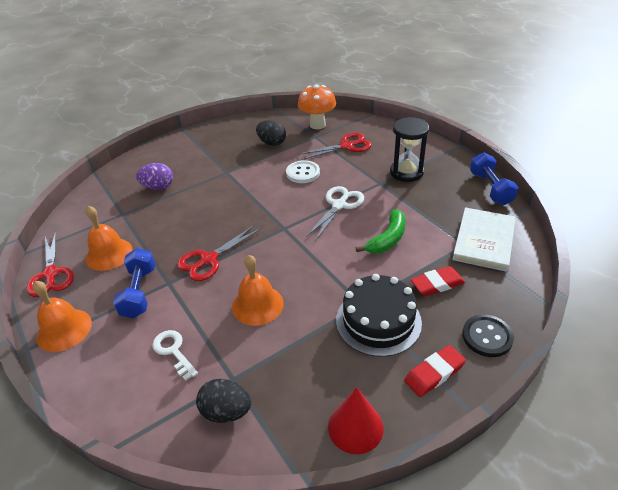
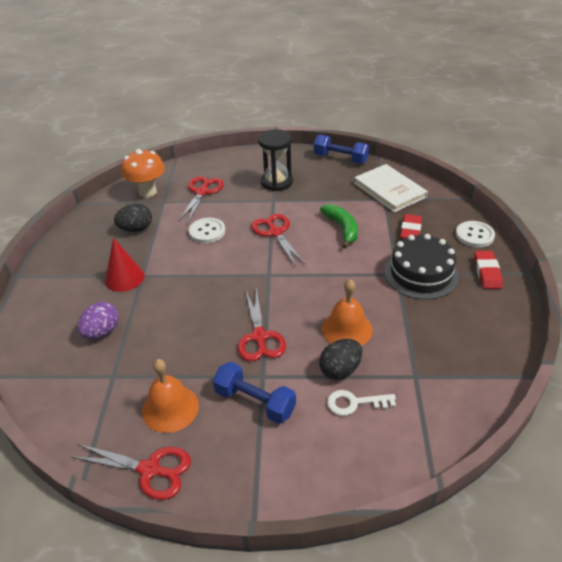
camera: 55 degrees left, 0 degrees up
(64, 329) = (253, 480): orange bell -> none
(226, 411) = (445, 393): black egg -> black egg (340, 370)
(339, 205) = (275, 232): white scissors -> red scissors
(355, 427) = (505, 329): red cone -> red cone (124, 278)
(487, 337) = (474, 235): black button -> white button

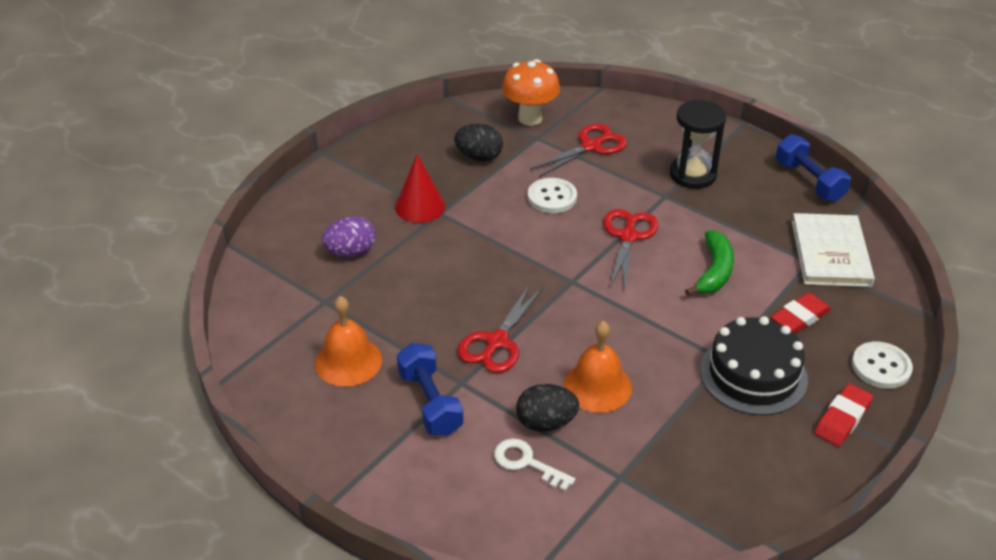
camera: 35 degrees right, 0 degrees up
(150, 470) = (283, 405): red scissors -> none

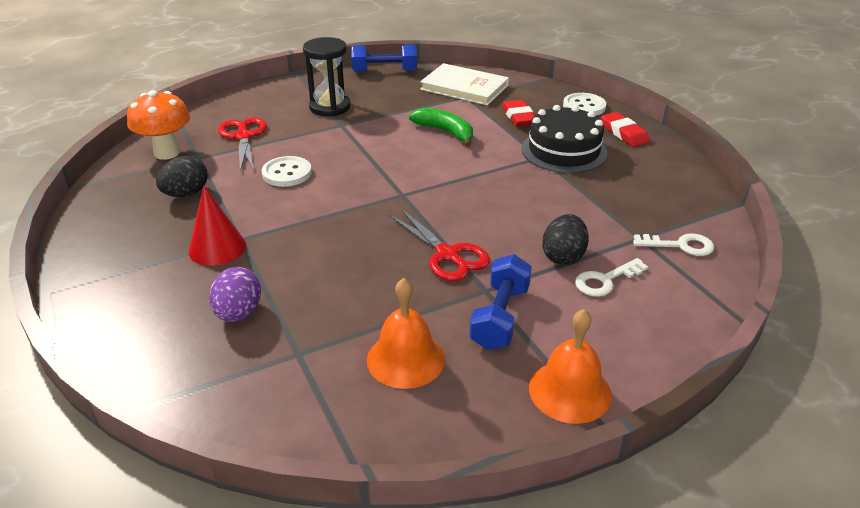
camera: 65 degrees left, 5 degrees down
(430, 402) = (500, 317): blue dumbbell -> blue dumbbell turned 75 degrees counterclockwise
(597, 386) = (535, 219): orange bell -> orange bell (570, 391)
(627, 513) = (680, 245): none -> white key
(628, 236) = (373, 154): red scissors -> none

